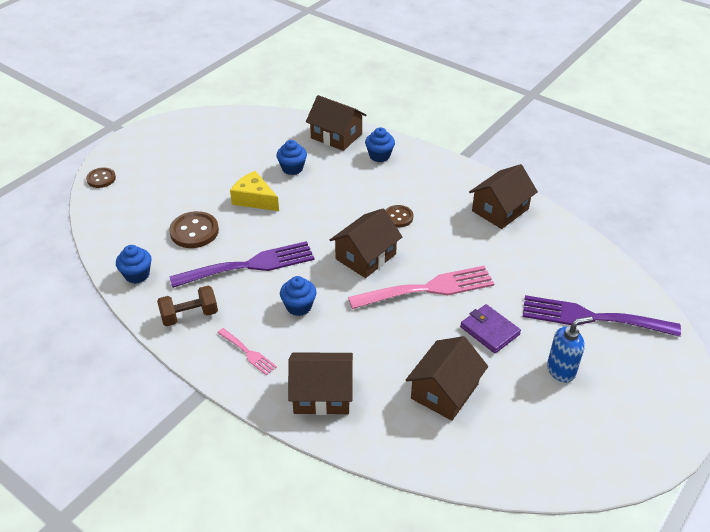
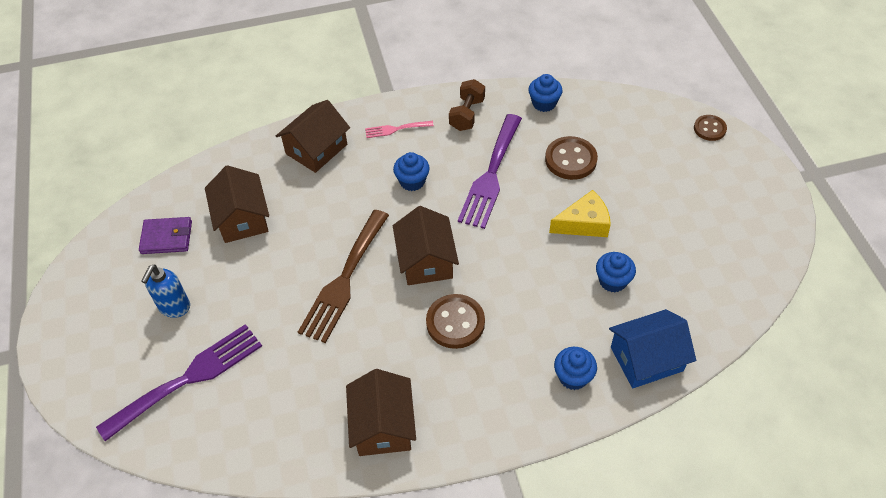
camera: 130 degrees right, 10 degrees up
(336, 136) = (646, 359): brown house -> blue house
(398, 217) = (455, 322): brown button -> brown button, size x1.59
(428, 288) = (344, 280): pink fork -> brown fork
(489, 330) = (258, 289): purple wallet -> purple wallet (166, 237)

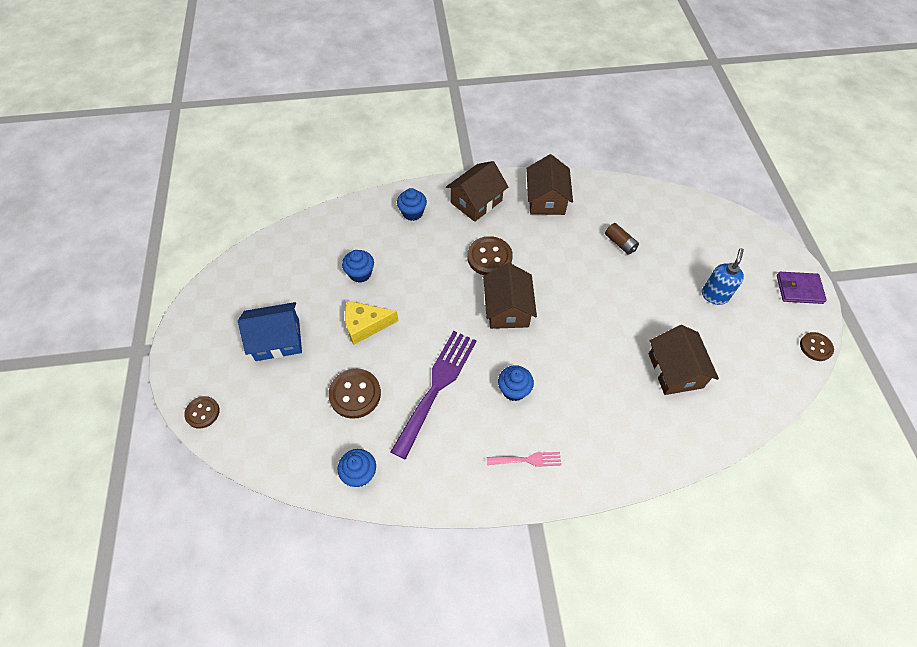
camera: 175 degrees left, 5 degrees up
(77, 260) = (815, 347): none -> brown button
(166, 237) = (741, 359): purple wallet -> purple wallet (799, 289)
(188, 378) = (687, 242): purple fork -> none
(281, 365) = (620, 243): none -> brown battery
(316, 149) = (612, 444): brown house -> brown house (476, 201)
(344, 280) = (576, 301): brown fork -> none
(467, 114) = (447, 470): brown dumbbell -> none
(646, 359) = (358, 218): blue house -> blue house (277, 340)

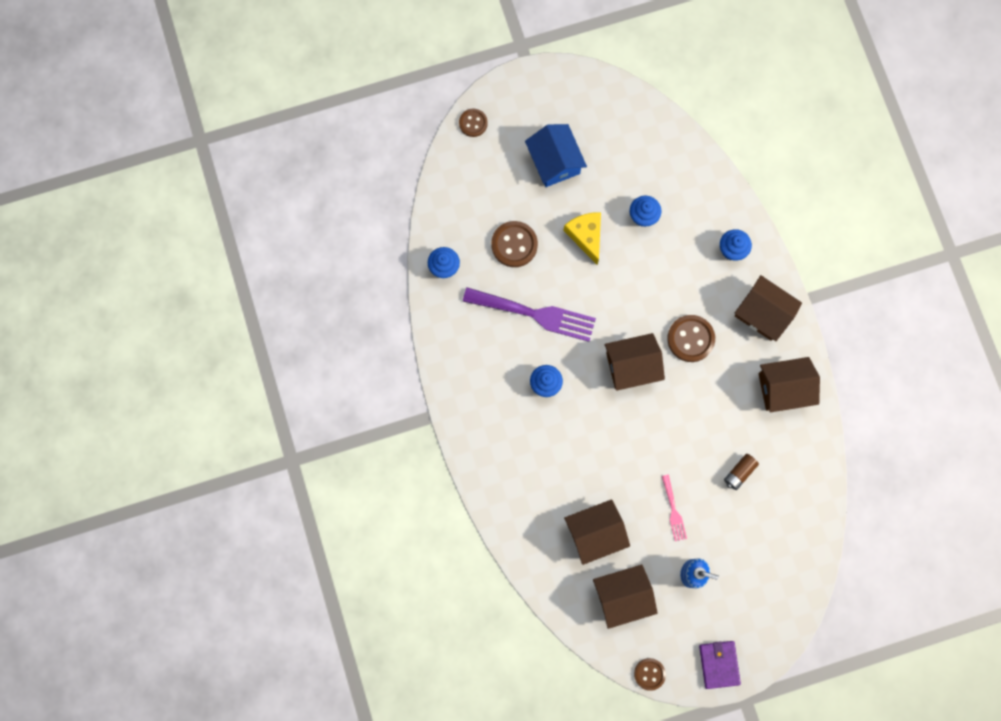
camera: 80 degrees right, 20 degrees up
(527, 460) = (481, 404): pink fork -> pink fork (673, 511)
(739, 357) = (622, 596): none -> brown house

